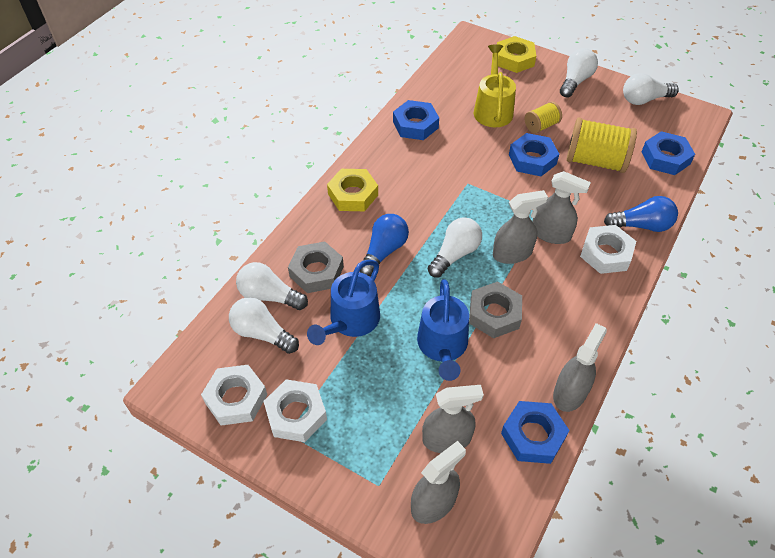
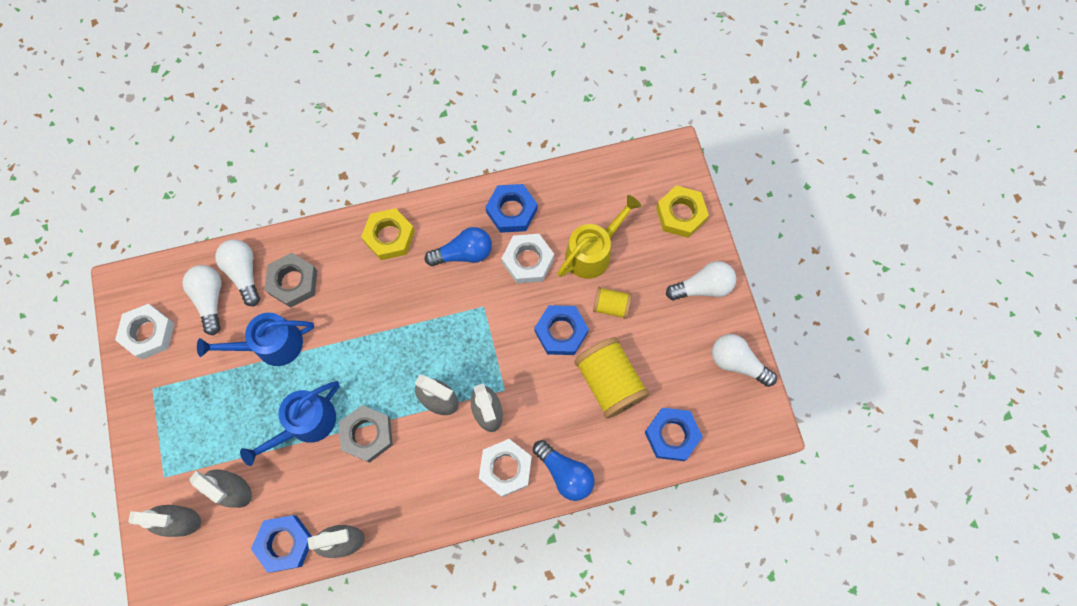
camera: 45 degrees right, 20 degrees up
(296, 414) = (169, 380): white nut -> white nut (528, 261)
(384, 251) = (354, 309): blue light bulb -> blue light bulb (463, 253)
(455, 254) = (399, 360): white light bulb -> none

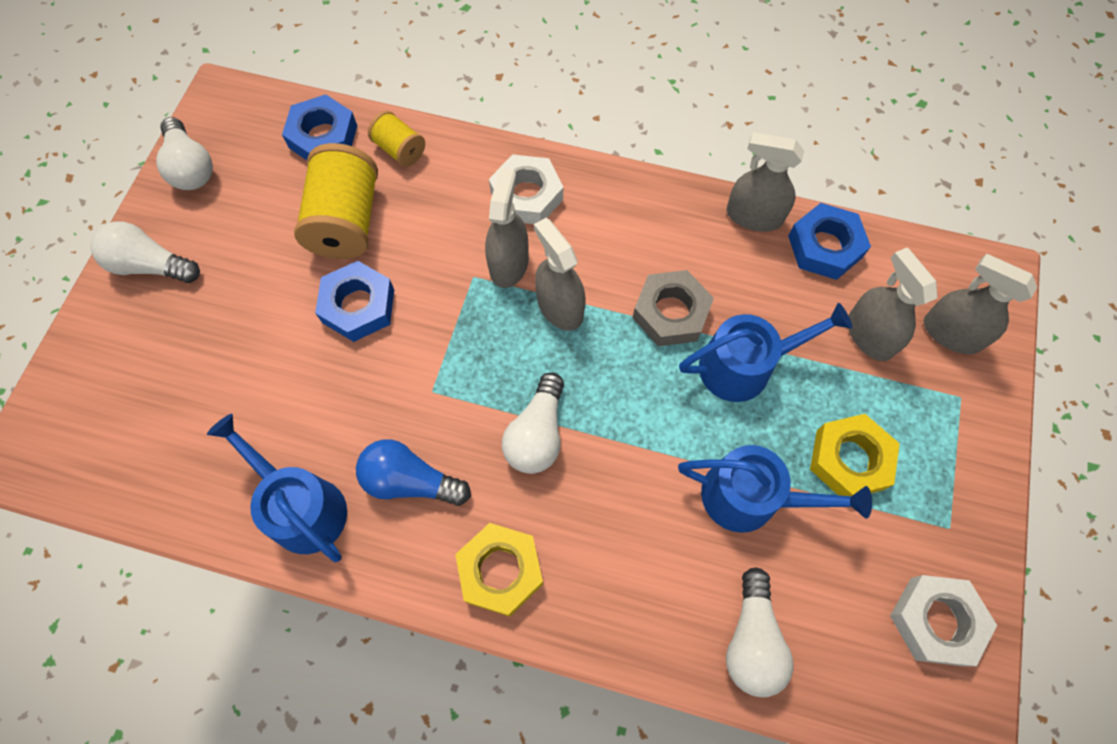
camera: 150 degrees left, 5 degrees down
(210, 299) = (820, 624): white light bulb -> white light bulb (537, 434)
(293, 282) = (680, 579): grey nut -> none
(511, 211) = (302, 507): blue nut -> blue watering can
(528, 261) = (332, 420): white nut -> none
(565, 473) = (464, 159): blue light bulb -> none
(592, 252) = (242, 383): yellow watering can -> none
(611, 306) = (275, 303): yellow spool -> yellow spool (400, 150)
(680, 214) = (91, 369): yellow nut -> yellow nut (849, 459)

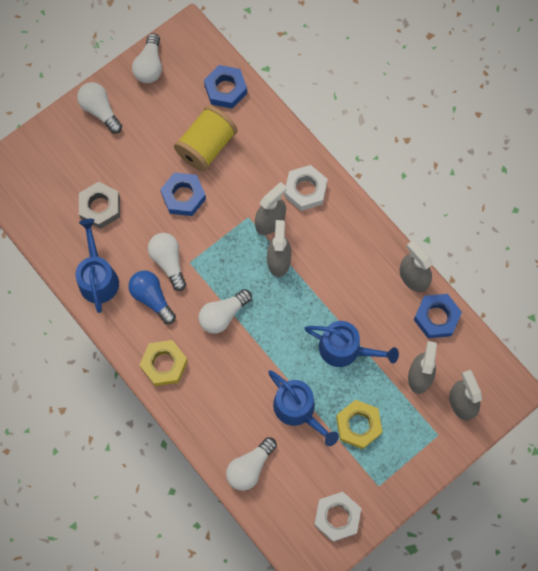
camera: 35 degrees right, 5 degrees up
(399, 411) = (168, 262): none -> white light bulb
(400, 150) = (259, 122): yellow spool -> none
(671, 313) = (330, 299): grey nut -> grey nut (100, 207)

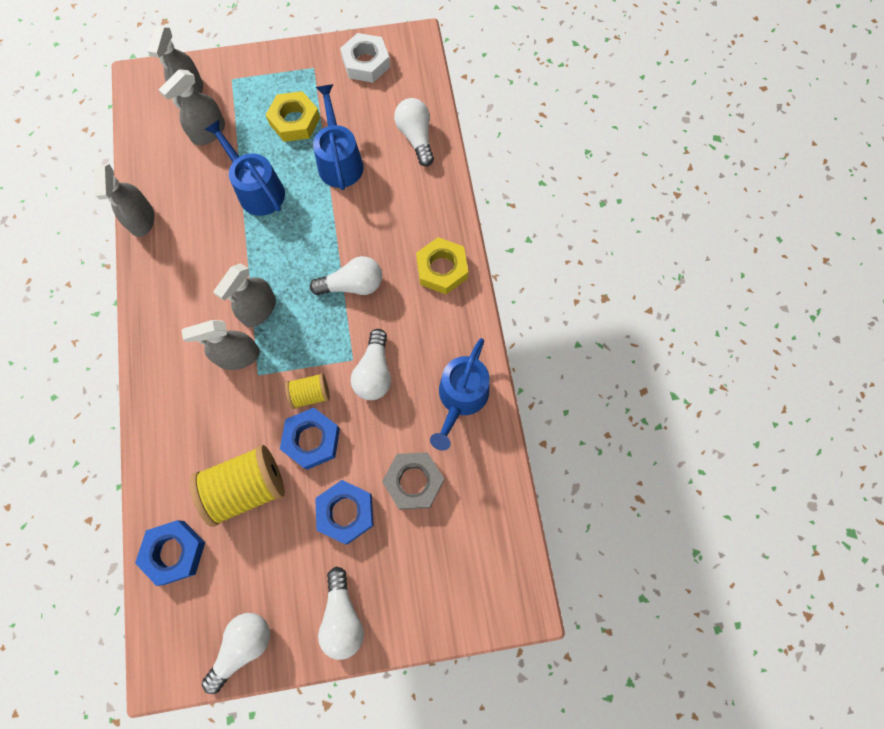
camera: 150 degrees left, 0 degrees up
(152, 298) = (415, 343): blue light bulb -> none
(203, 224) = (310, 394): none -> yellow spool
(250, 467) = (416, 137): white light bulb -> white light bulb turned 90 degrees counterclockwise
(305, 190) = (176, 370): white nut -> none
(436, 317) = (151, 172): blue nut -> blue nut (346, 512)

